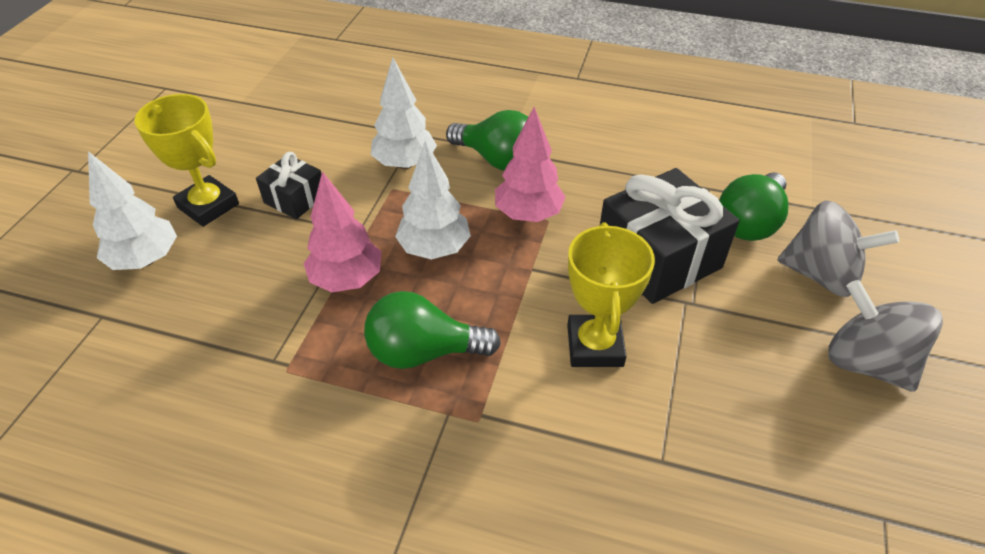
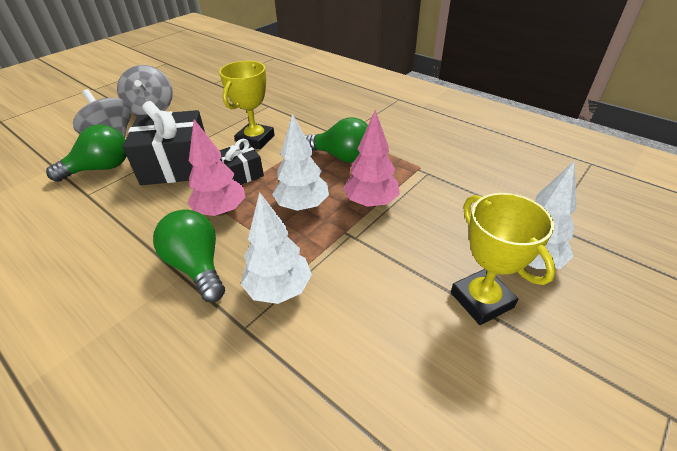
camera: 155 degrees left, 5 degrees down
(295, 199) = (395, 281): black gift -> black gift (242, 173)

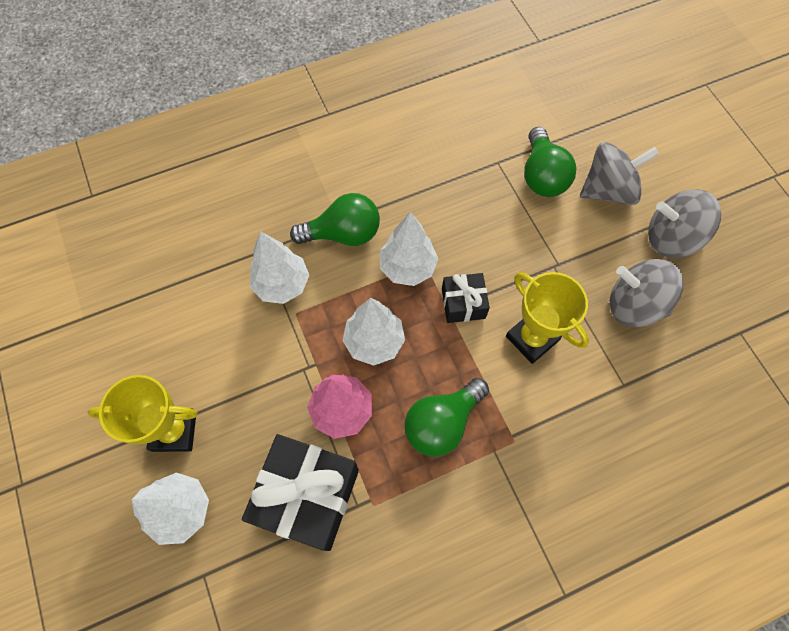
camera: 115 degrees right, 25 degrees up
(176, 165) = (513, 244): black gift -> black gift (307, 496)
(210, 112) = (634, 305): none -> grey spinning top
(221, 211) = (407, 267): pink tree -> white tree

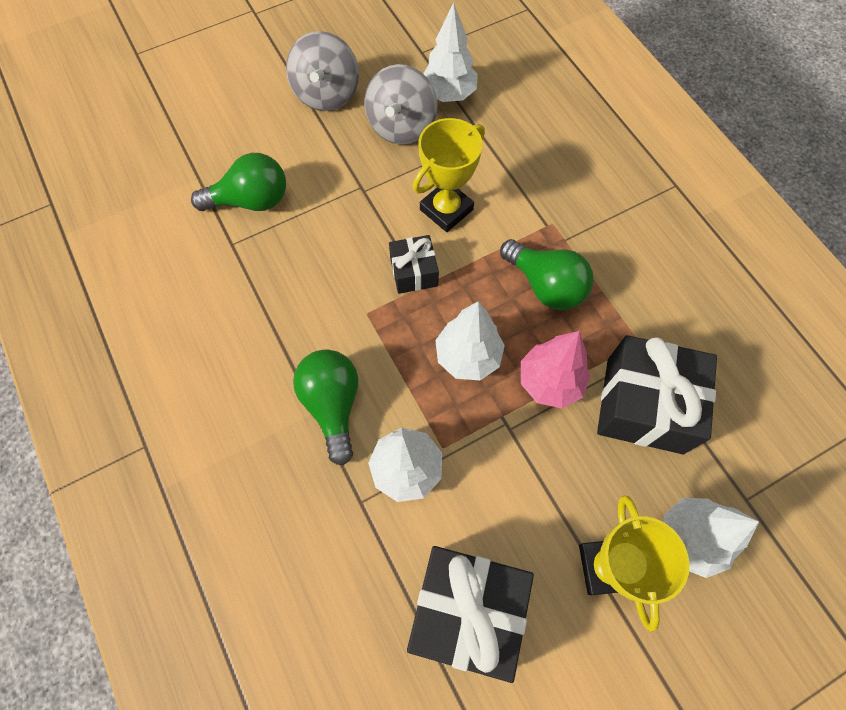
camera: 95 degrees left, 0 degrees up
(167, 318) = (466, 611): none -> black gift
(407, 267) = (374, 330): white tree -> white tree (448, 94)
(608, 190) = (270, 142): grey spinning top -> none

